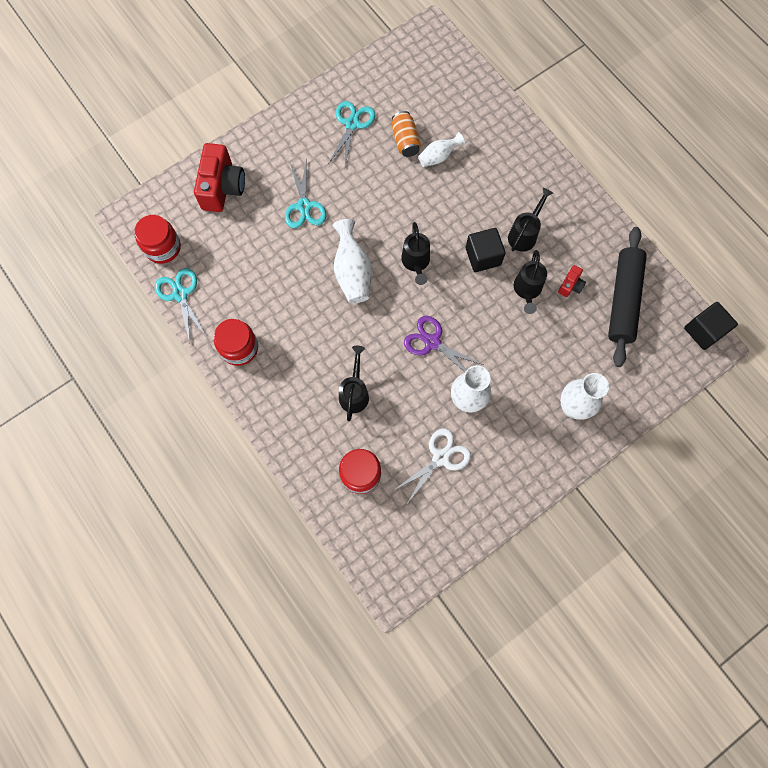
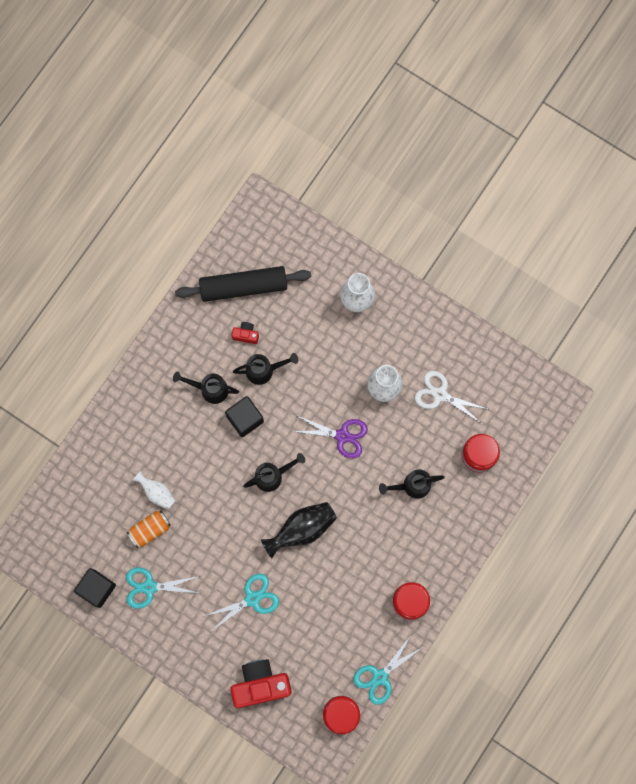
camera: 110 degrees left, 5 degrees up
(352, 272) = (302, 529): white vase -> black vase
(432, 342) = (342, 436): purple scissors -> purple scissors turned 90 degrees counterclockwise
(704, 331) = (248, 213): black cube -> black cube (97, 588)

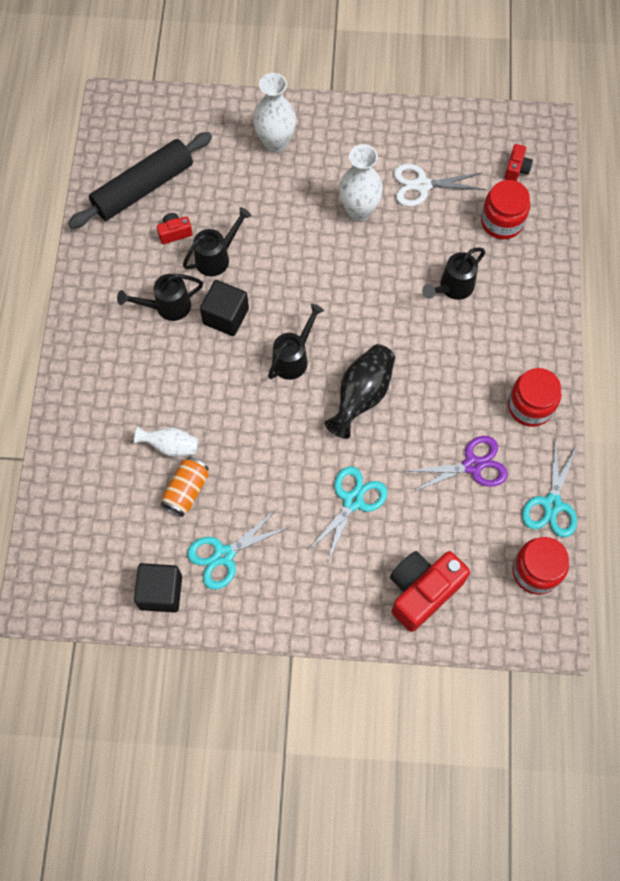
camera: 30 degrees left, 10 degrees down
(342, 436) = (344, 278): purple scissors -> purple scissors (472, 465)
(516, 420) = (516, 169): none -> red camera

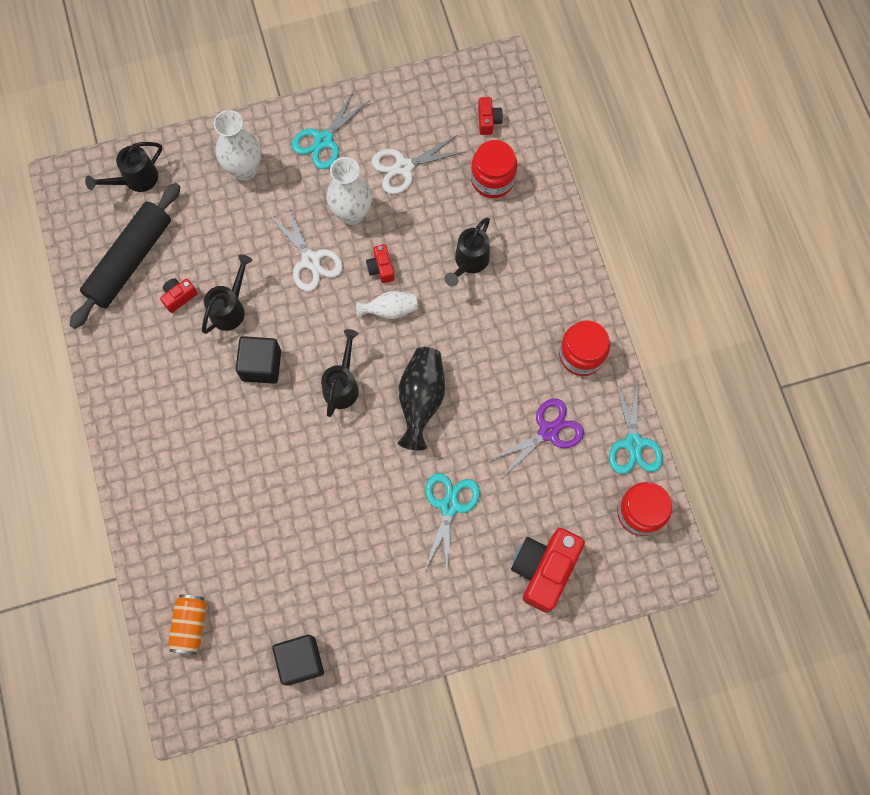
camera: 20 degrees left, 5 degrees up
(167, 307) = (200, 375): black watering can -> black watering can (136, 179)
(171, 446) = (256, 514): white vase -> white vase (389, 310)
(186, 491) = (288, 553): orange can -> orange can (190, 625)
(224, 555) = (347, 603): turquoise scissors -> turquoise scissors (323, 140)
(305, 239) = (310, 260): none -> white scissors
(368, 267) = (381, 268): none -> red camera

